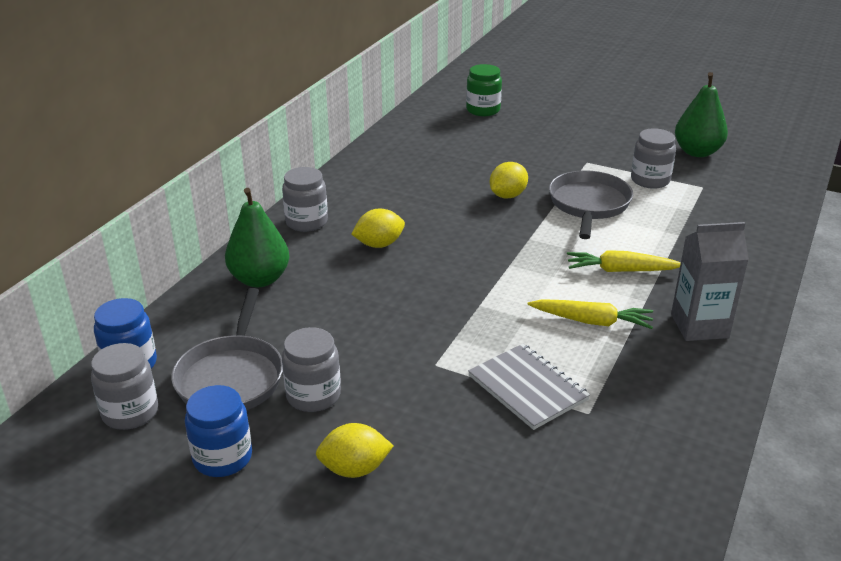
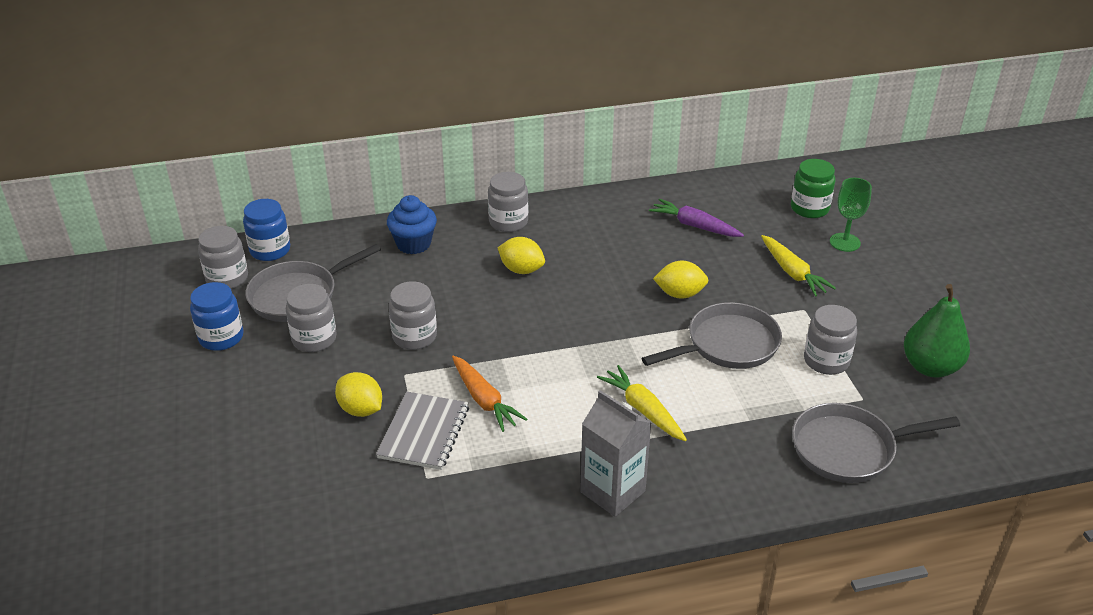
camera: 50 degrees right, 5 degrees up
(259, 279) = (413, 244): green pear -> blue cupcake
(354, 469) = (260, 396): yellow lemon -> yellow lemon (361, 409)
(391, 336) = (414, 336): none -> grey jar
(438, 154) = (695, 226): none -> purple carrot
(522, 337) = (484, 400): none -> orange carrot
(536, 117) = (845, 242): none -> green goblet
(591, 321) = (547, 426): yellow carrot -> yellow carrot (792, 272)
(747, 214) = (849, 449): none -> grey pan

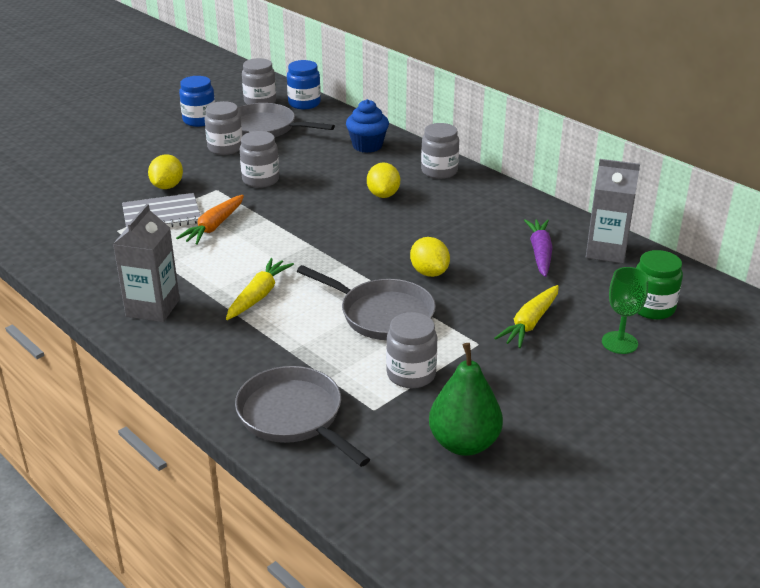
camera: 60 degrees right, 5 degrees down
(716, 194) = (606, 251): none -> grey carton

